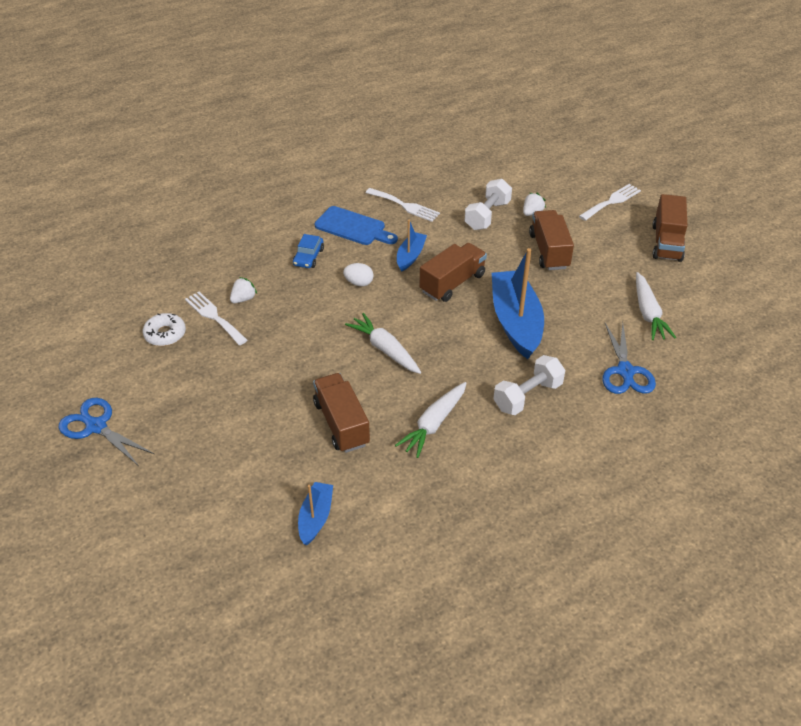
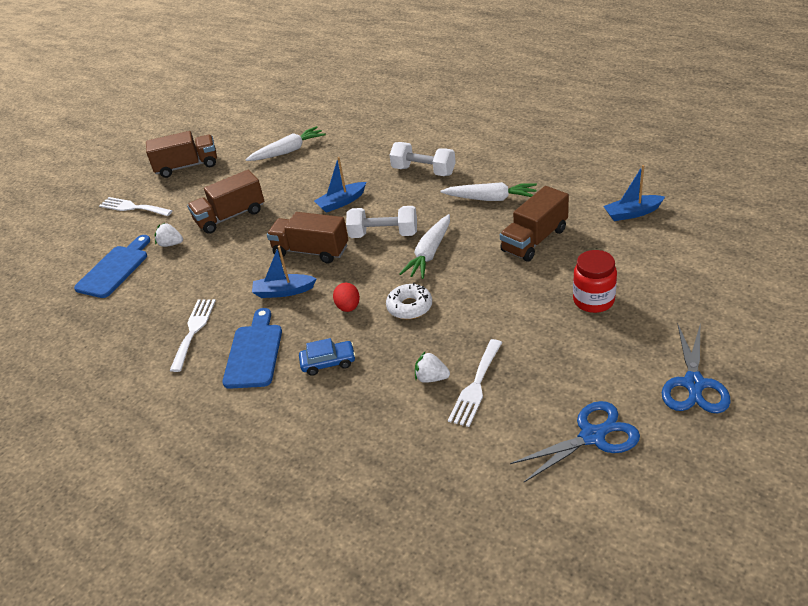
camera: 110 degrees left, 5 degrees down
(165, 334) = (533, 410): white donut -> white donut (409, 307)
(230, 420) = (593, 301): none -> red jar
(359, 283) = (348, 307): white egg -> red egg
(487, 215) = (188, 269): white dumbbell -> white dumbbell (384, 234)
(515, 321) = (341, 202): blue boat -> blue boat, size x0.52
(520, 181) = (114, 269): none -> blue cutting board
(625, 371) = (363, 143): blue scissors -> blue scissors (592, 436)

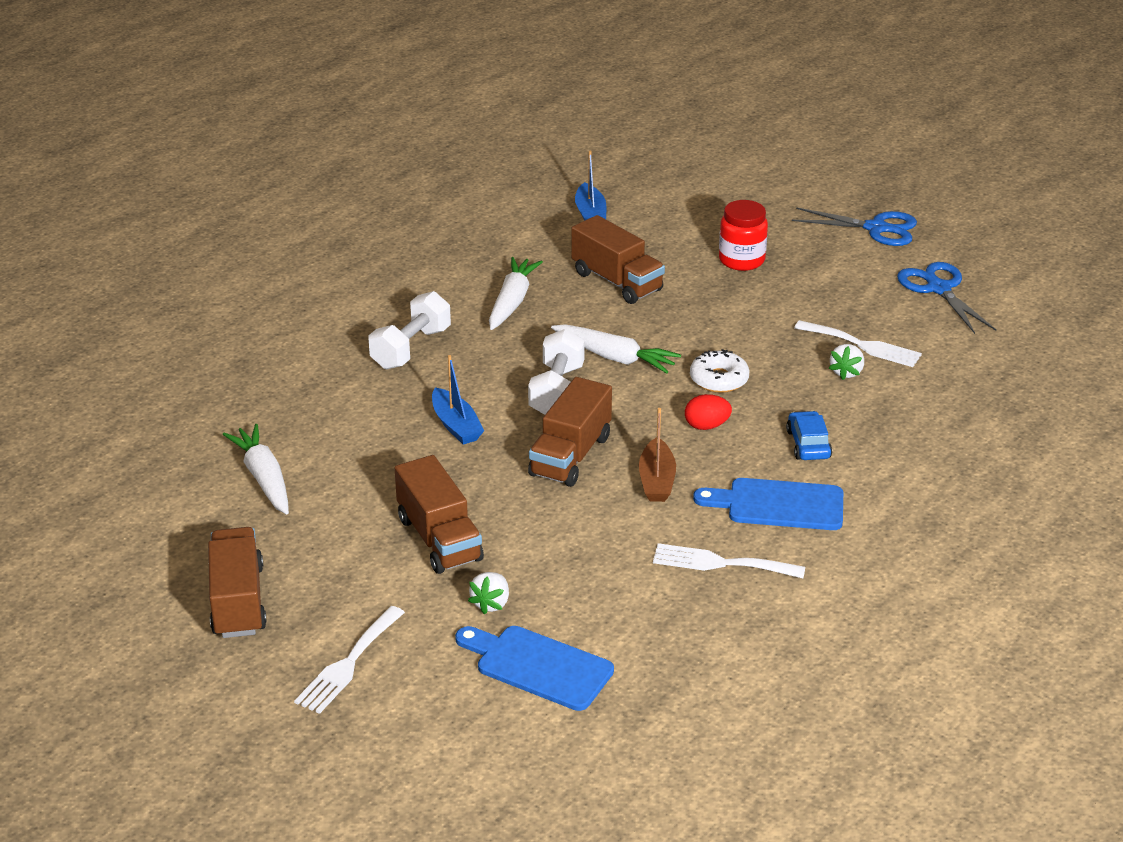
camera: 90 degrees left, 5 degrees down
(283, 291) = (656, 481): blue boat -> brown boat

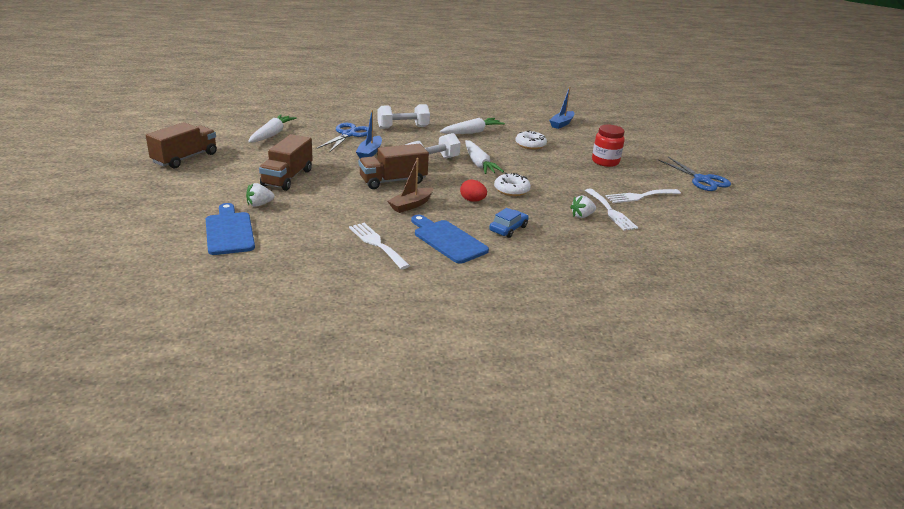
camera: 40 degrees right, 5 degrees down
(348, 664) = (173, 192): white fork -> white fork (640, 196)
(617, 282) = (530, 145): brown truck -> white donut
(938, 289) = (697, 212): blue scissors -> blue scissors (348, 134)

